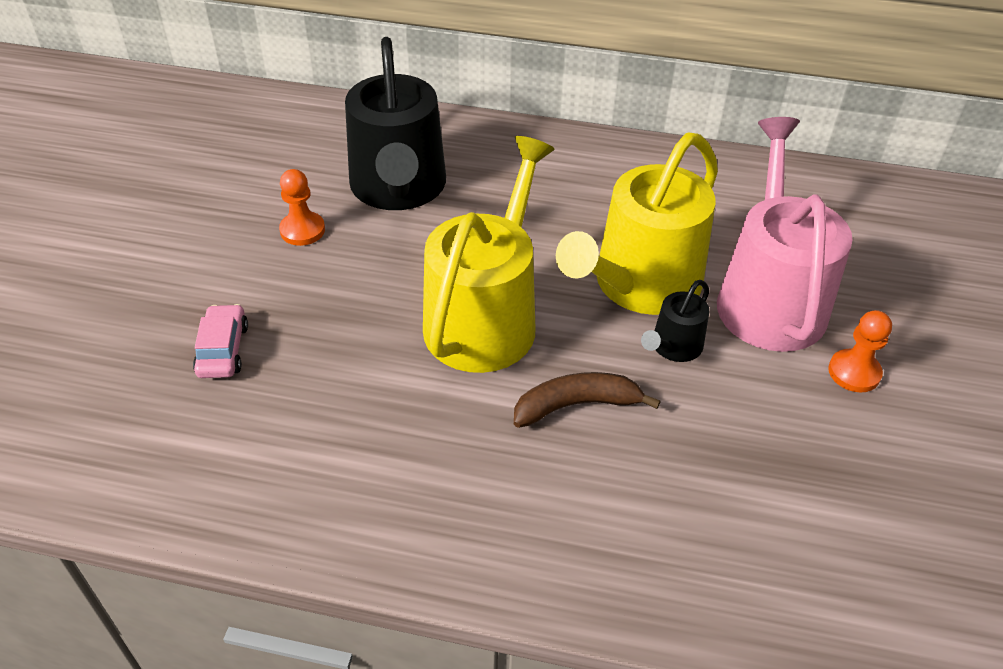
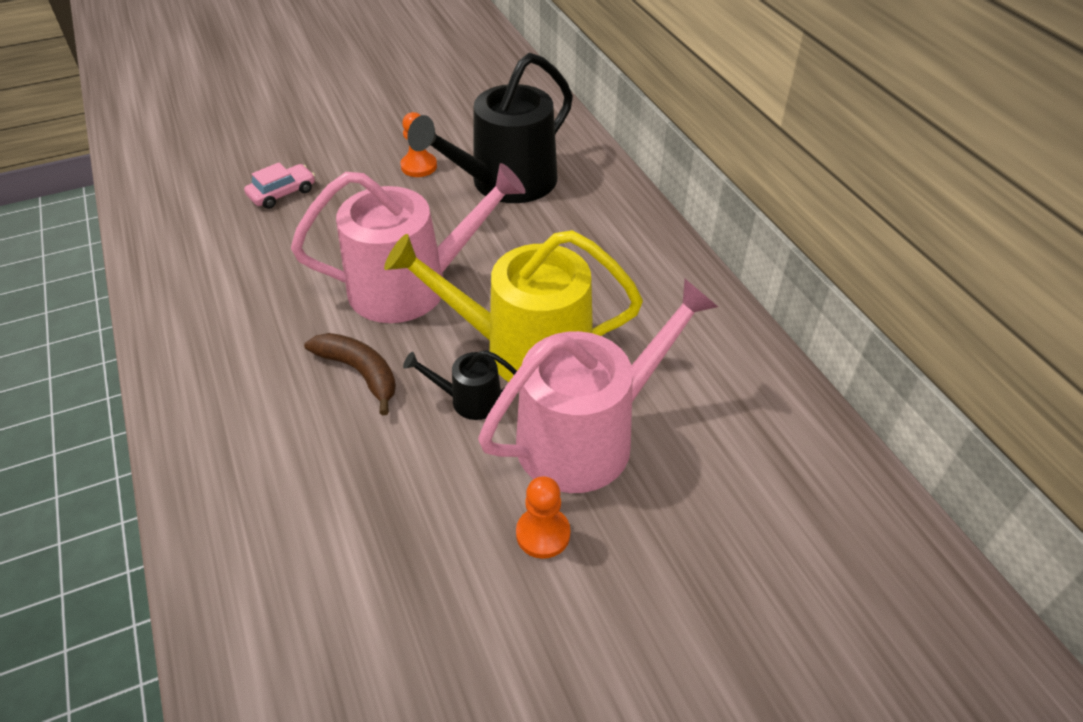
camera: 55 degrees right, 0 degrees up
(485, 317) = (410, 286): yellow watering can -> pink watering can

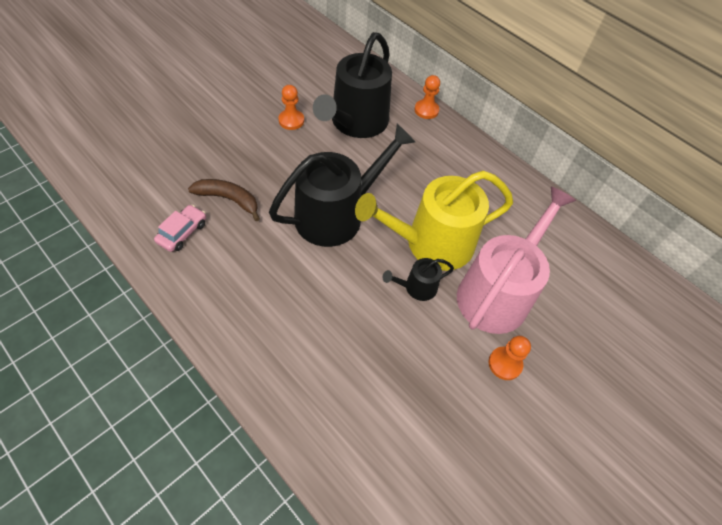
camera: 25 degrees left, 10 degrees up
(282, 193) = (206, 161): pink car -> pink car (182, 232)
(360, 373) = (338, 287): brown banana -> brown banana (228, 199)
(410, 286) = (336, 214): pink watering can -> black watering can
(616, 184) = (426, 110): none -> orange pawn

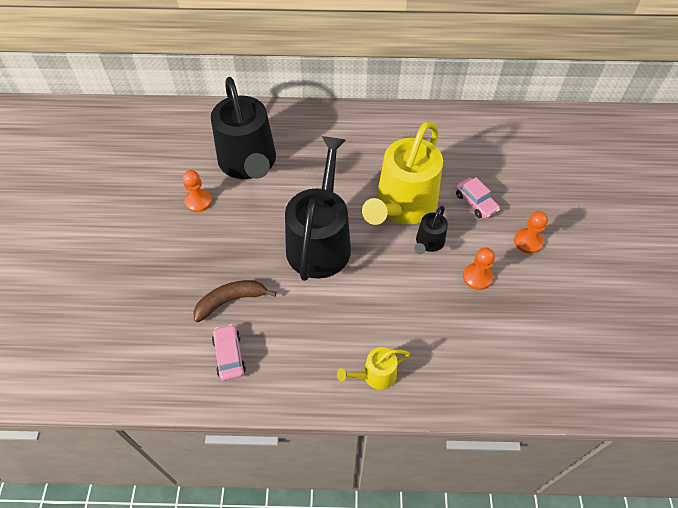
camera: 40 degrees left, 0 degrees up
(253, 340) = (375, 375): none -> yellow watering can
(426, 110) = (286, 113): orange pawn -> orange pawn (477, 277)
(497, 293) = (475, 202): pink watering can -> pink car

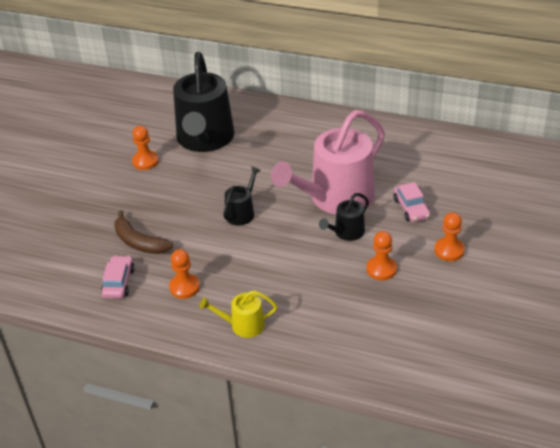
camera: 20 degrees right, 15 degrees down
(231, 301) = (139, 242): brown banana -> brown banana turned 135 degrees counterclockwise
(299, 344) = (184, 287): none -> orange pawn
(320, 242) = (241, 212): black watering can -> black watering can, size x0.45
(403, 205) = (336, 198): yellow watering can -> pink watering can

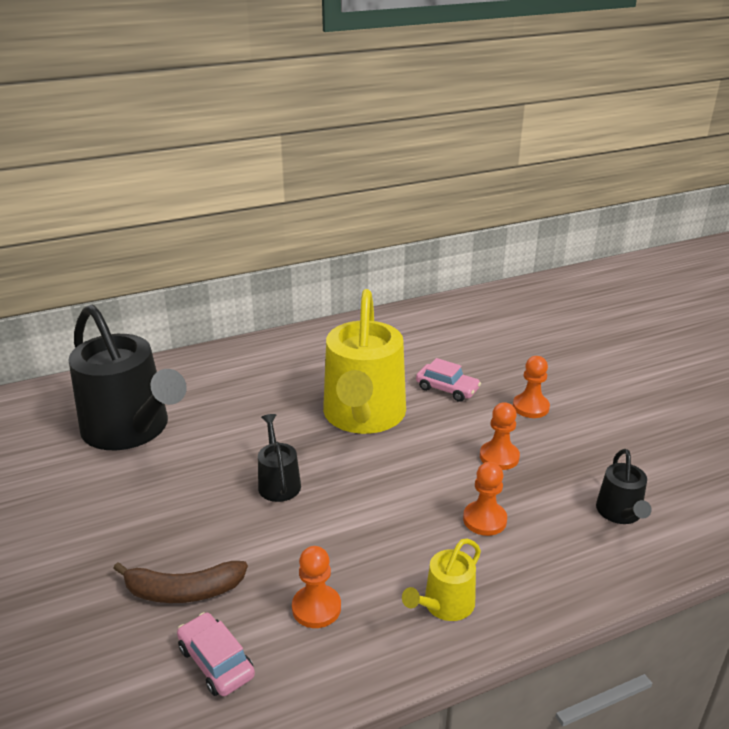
camera: 45 degrees left, 10 degrees down
(145, 161) = (74, 490): orange pawn -> orange pawn (484, 520)
(336, 198) = (363, 415): pink watering can -> yellow watering can
(346, 232) = (419, 441): black watering can -> black watering can (620, 513)

